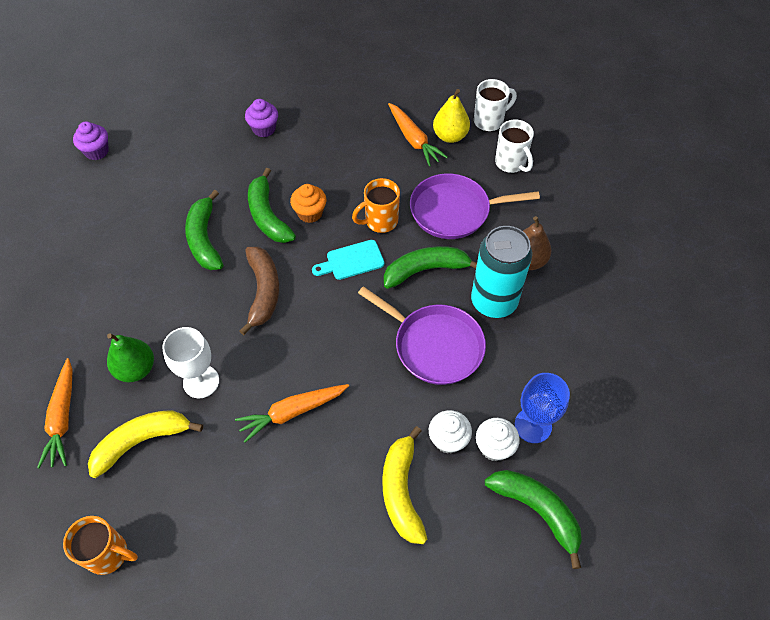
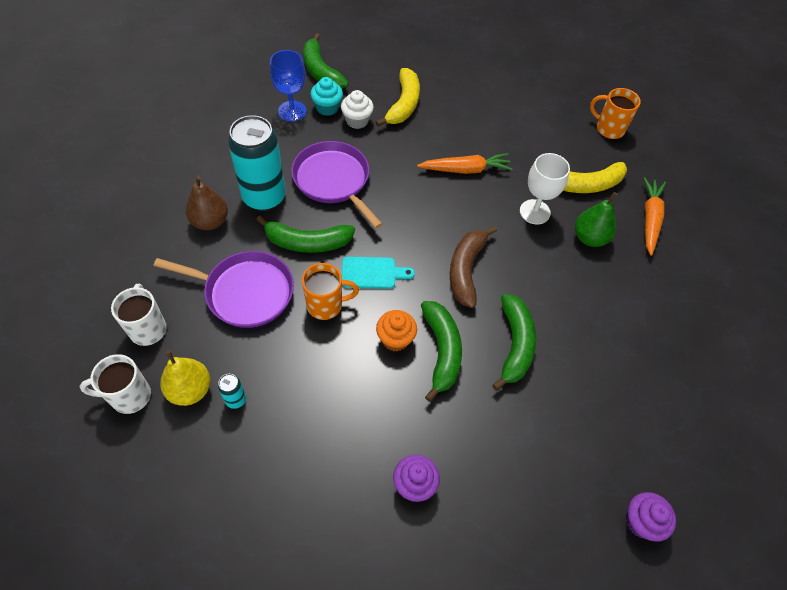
camera: 165 degrees left, 0 degrees up
(413, 139) = (236, 400): orange carrot -> turquoise can
(494, 447) = (327, 108): white cupcake -> turquoise cupcake

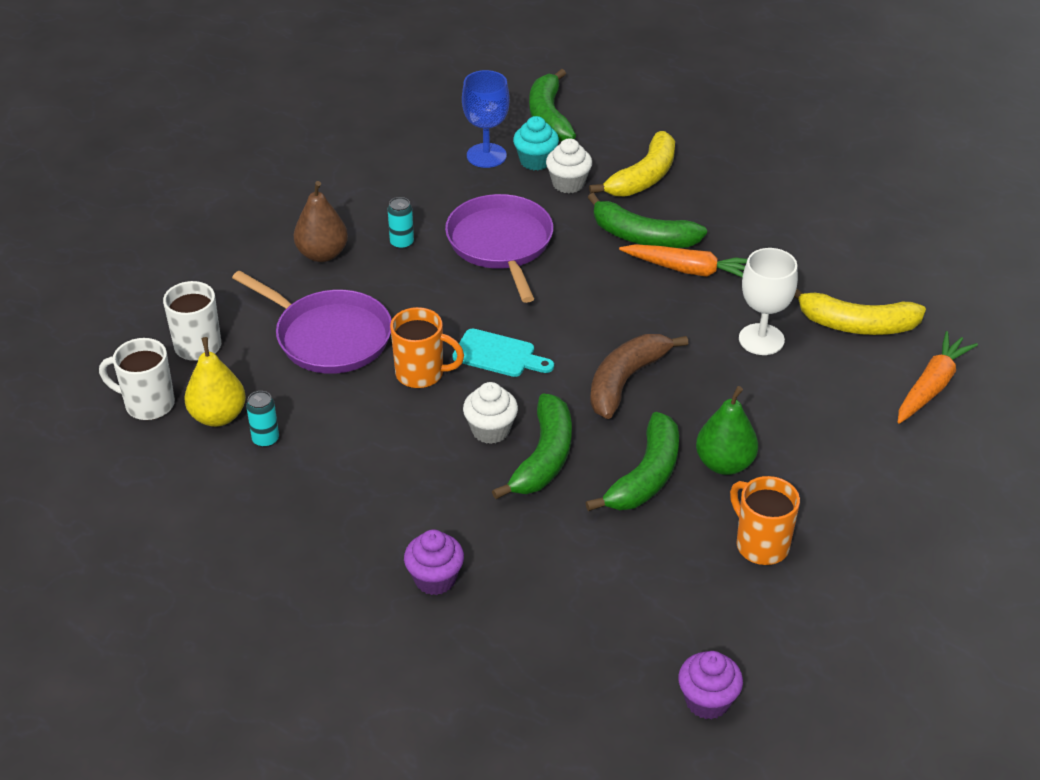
camera: 25 degrees right, 15 degrees down
(264, 197) = (402, 243): turquoise can -> turquoise can, size x0.40
(307, 242) = (431, 303): green banana -> green banana (642, 237)
(395, 339) = (490, 430): orange cupcake -> white cupcake
(589, 238) = (824, 387): green pear -> green pear (724, 464)
(608, 129) = (935, 266): orange mug -> orange mug (760, 545)

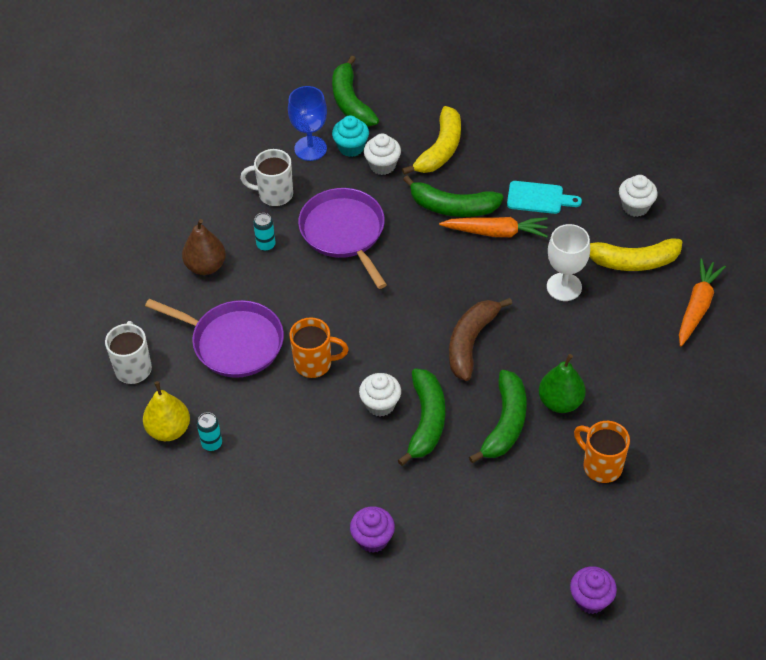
camera: 10 degrees left, 10 degrees up
(148, 404) = (110, 429): white mug -> white mug (274, 194)
(498, 355) = (369, 336): turquoise cutting board -> turquoise cutting board (538, 198)
(874, 268) = (635, 206): none -> white cupcake

